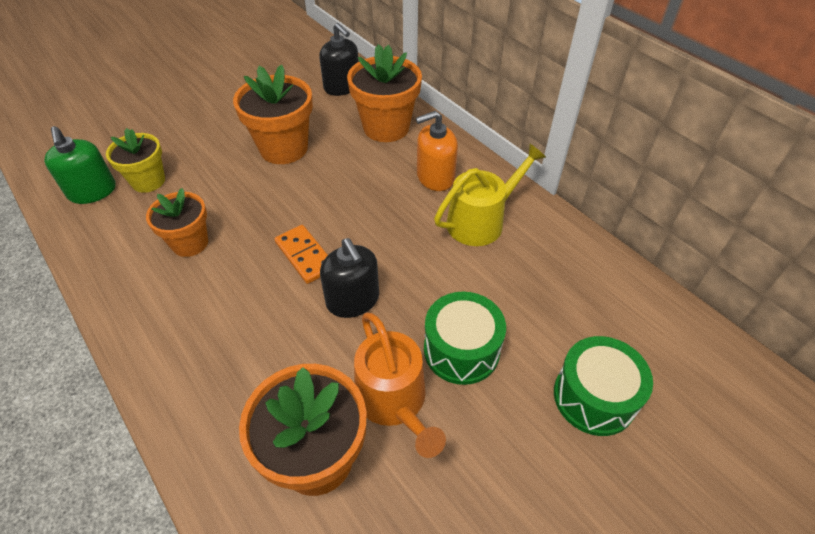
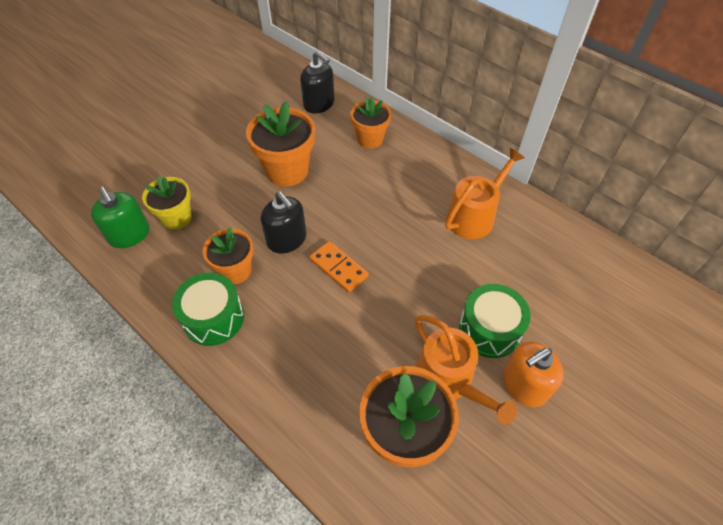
camera: 10 degrees left, 5 degrees up
(353, 300) = (390, 301): black soap dispenser -> black soap dispenser (287, 239)
(386, 127) = (370, 139): orange flower pot -> orange flower pot, size x0.64
(435, 177) = (425, 181): orange soap dispenser -> orange soap dispenser (524, 385)
(481, 221) = (474, 216): yellow watering can -> orange watering can
(594, 397) = (599, 351): green drum -> green drum (214, 318)

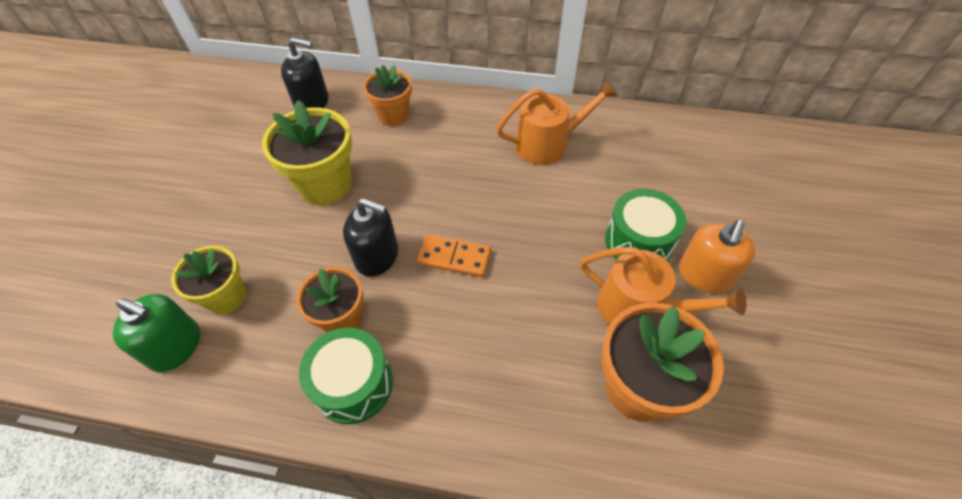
camera: 30 degrees left, 0 degrees up
(287, 170) = (325, 185): orange flower pot -> yellow flower pot
(474, 216) = (548, 144): orange watering can -> orange watering can turned 60 degrees clockwise

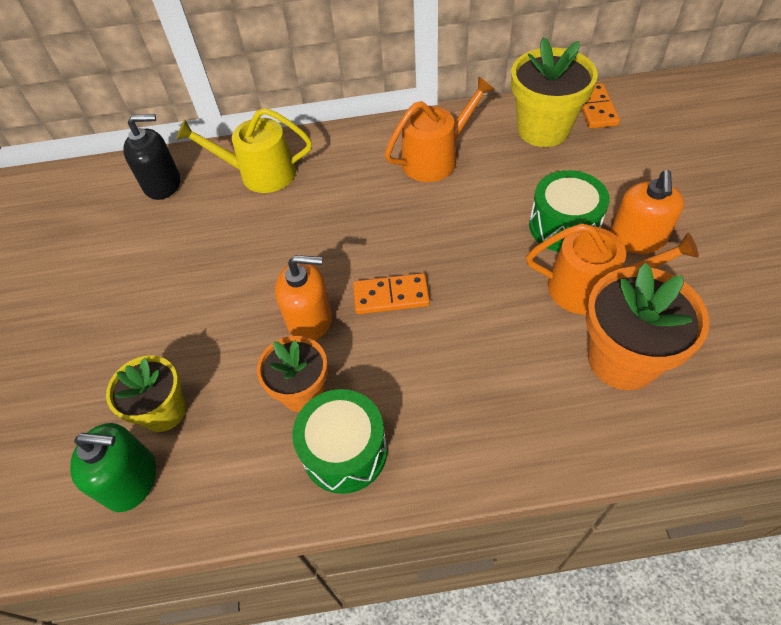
camera: 15 degrees left, 0 degrees up
(325, 185) = (219, 265): yellow flower pot -> yellow flower pot (543, 129)
(377, 256) = (310, 319): black soap dispenser -> orange soap dispenser
(393, 115) = (260, 173): orange flower pot -> yellow watering can
(717, 138) = (595, 108): none -> orange domino

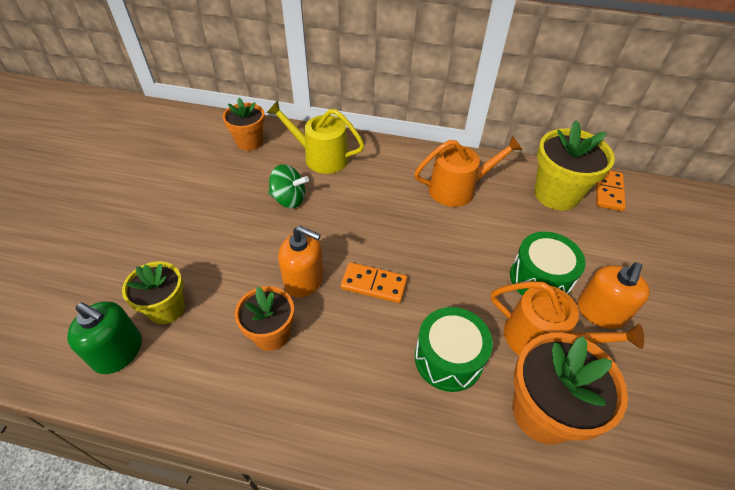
camera: 15 degrees right, 5 degrees down
(162, 184) = (249, 142): black soap dispenser -> orange flower pot
(247, 235) = (289, 199): none -> green spinning top
(344, 451) = (280, 395): green drum -> green drum (448, 358)

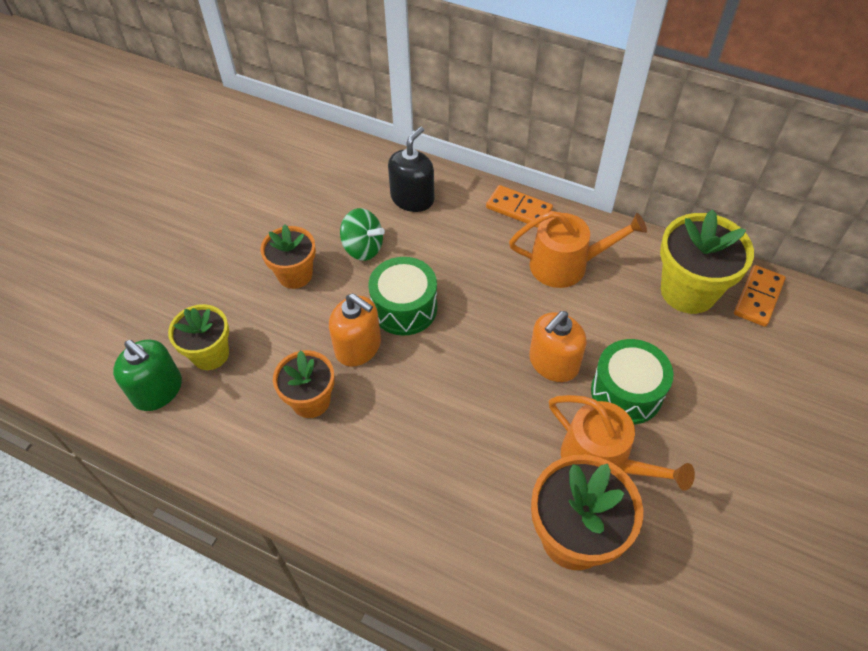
camera: 15 degrees right, 5 degrees up
(249, 142) = (333, 166): orange flower pot -> orange flower pot (295, 274)
(321, 157) = (412, 198): yellow watering can -> black soap dispenser
(374, 284) = (433, 365): orange domino -> orange domino (519, 209)
(448, 358) = (490, 461): green drum -> green drum (404, 308)
(600, 312) = (683, 443): orange soap dispenser -> orange soap dispenser (553, 363)

